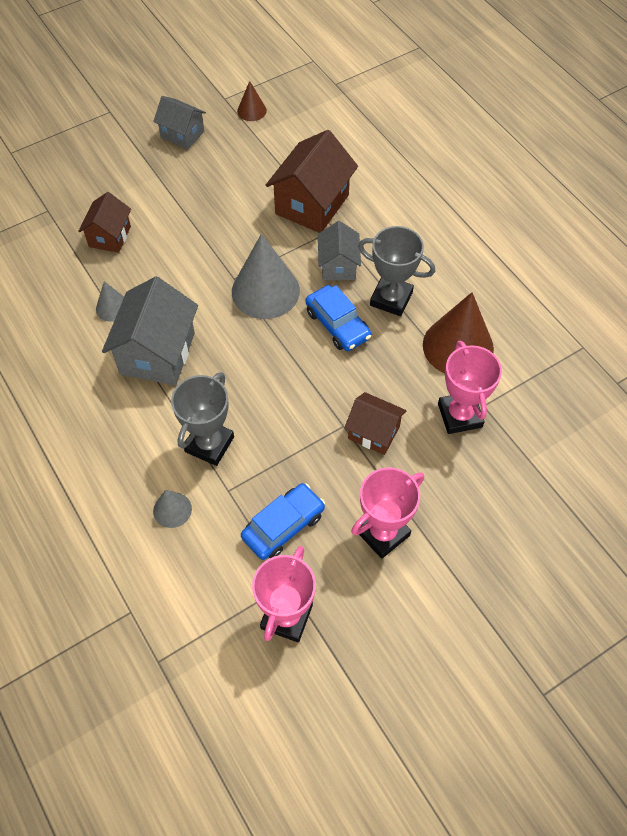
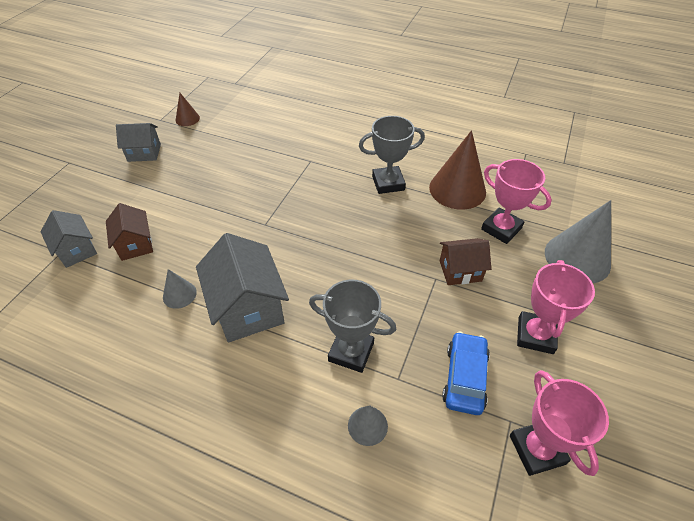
camera: 35 degrees left, 10 degrees down
(209, 444) = (351, 352): grey trophy -> grey trophy turned 60 degrees counterclockwise
(265, 291) = (296, 221): grey cone -> grey cone (577, 258)
(312, 204) = (281, 154): brown house -> none
(337, 324) = (368, 216): blue car -> none
(338, 266) = (334, 181): grey house -> grey house (76, 250)

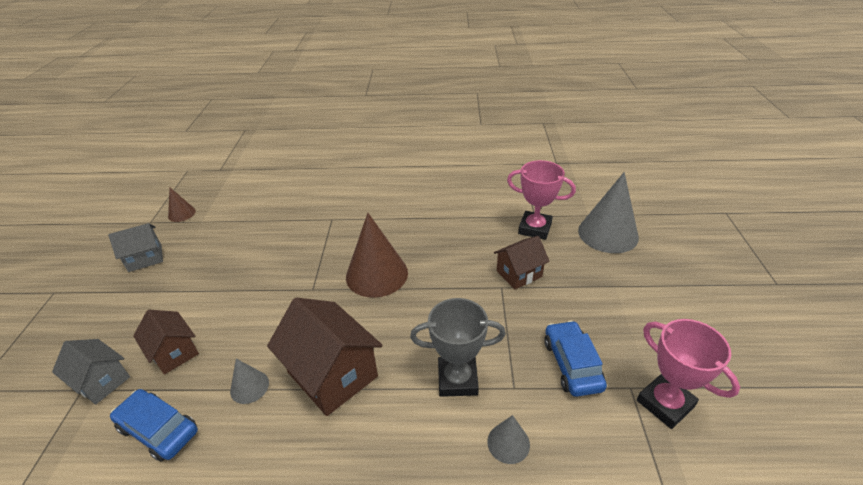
camera: 20 degrees left, 10 degrees down
(101, 305) = (158, 430): none -> blue car
(248, 308) = (332, 374): grey house -> brown house
(388, 183) = (416, 218): grey trophy -> none
(457, 189) = (480, 207): brown cone -> brown cone (377, 274)
(535, 335) = (610, 307): pink trophy -> none

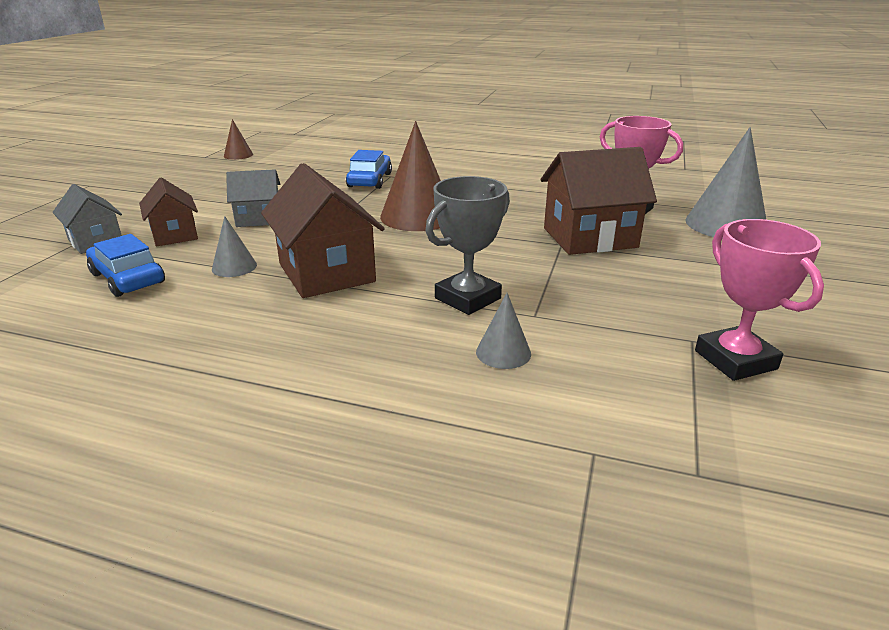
camera: 15 degrees right, 10 degrees down
(145, 258) = (185, 176): grey house -> grey house (259, 219)
(457, 379) = (468, 298): grey trophy -> grey trophy turned 60 degrees counterclockwise
(519, 274) = (590, 238): brown house -> brown house, size x1.68
(572, 364) = (620, 310): blue car -> blue car (369, 180)

